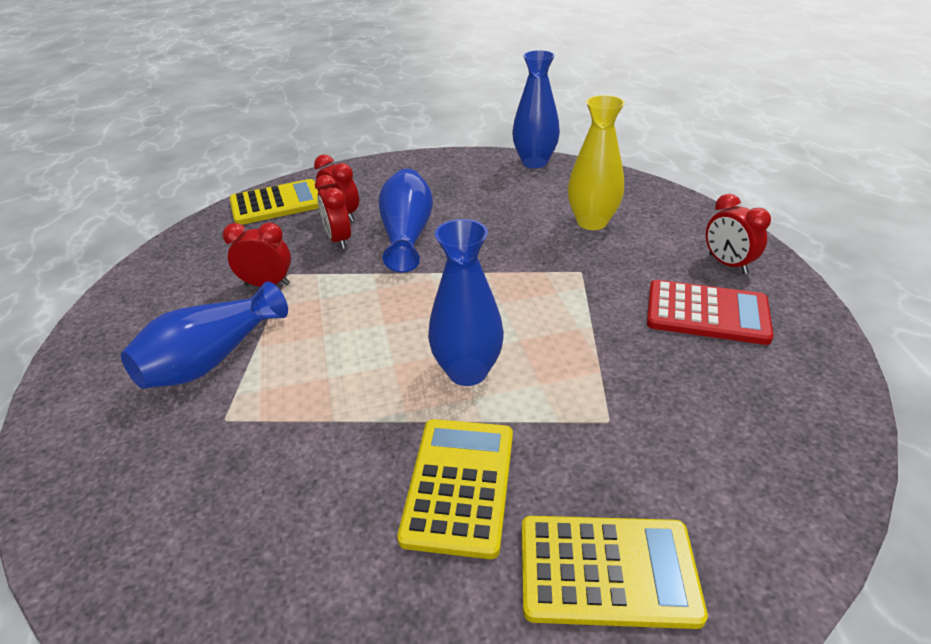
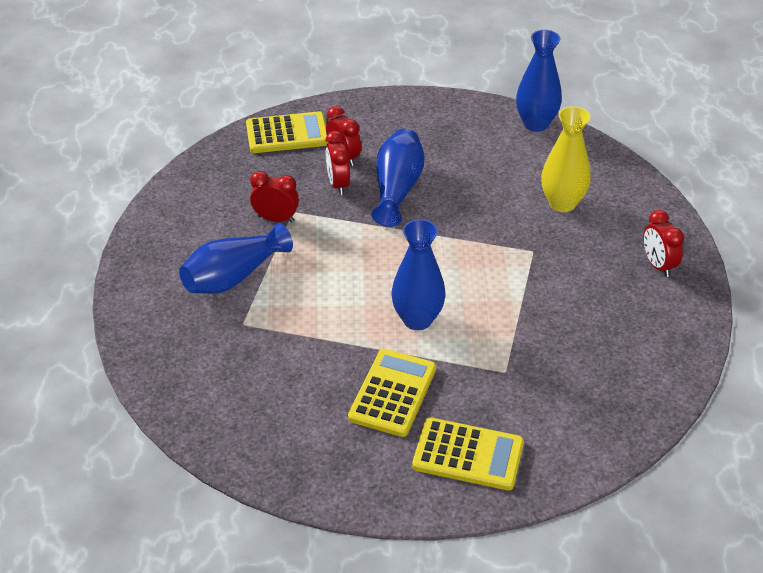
camera: 10 degrees right, 5 degrees up
(707, 313) = (616, 305): red calculator -> none

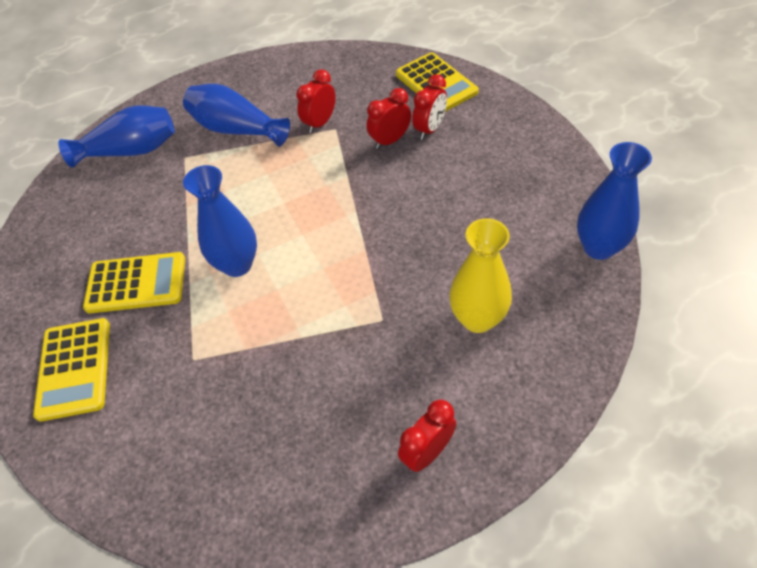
camera: 70 degrees right, 10 degrees up
(276, 219) = (320, 123): red clock -> red clock turned 135 degrees counterclockwise
(397, 189) = (411, 181): blue vase -> blue vase (131, 151)

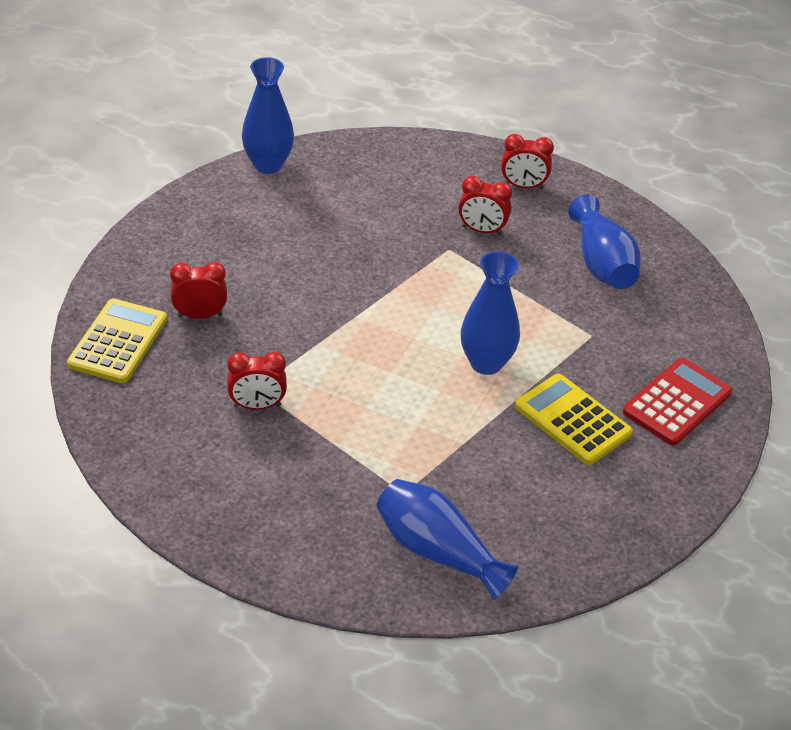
camera: 135 degrees left, 10 degrees down
(74, 369) = (677, 402): yellow calculator -> red calculator
(236, 129) = (324, 473): blue vase -> blue vase (601, 263)
(390, 141) = (240, 337): red clock -> red clock (482, 230)
(477, 319) = (398, 202): yellow vase -> none

